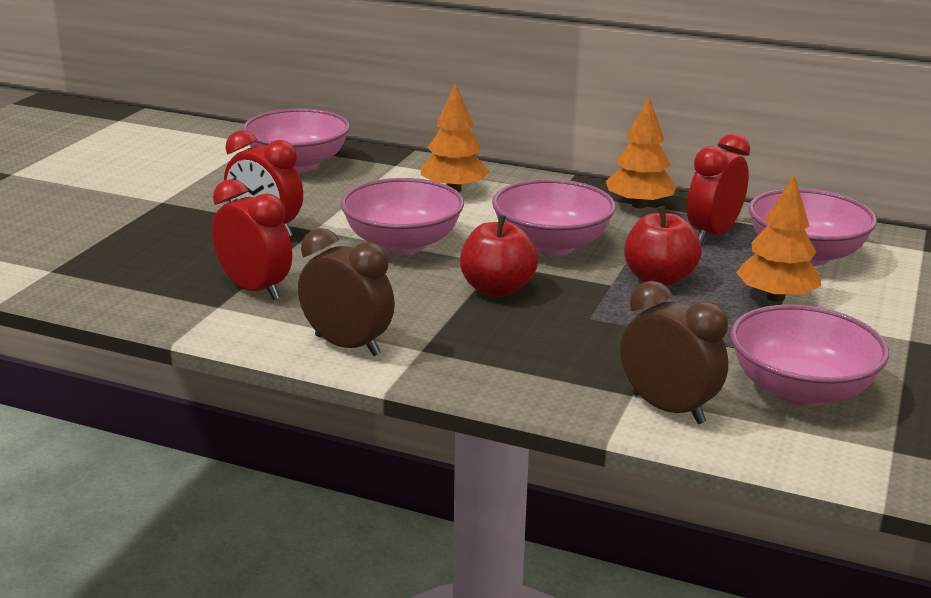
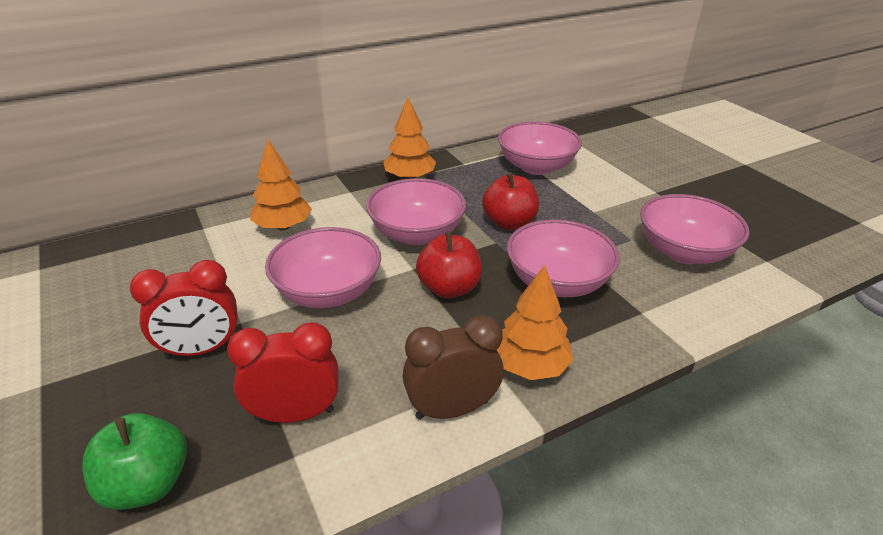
camera: 50 degrees left, 10 degrees up
(134, 271) = (147, 484): none -> green apple
(298, 164) = (117, 269): pink bowl -> pink bowl (557, 282)
(668, 408) = (670, 308): brown clock -> none
(712, 234) = (477, 177): red clock -> none
(775, 297) = (573, 201): orange tree -> orange tree (530, 365)

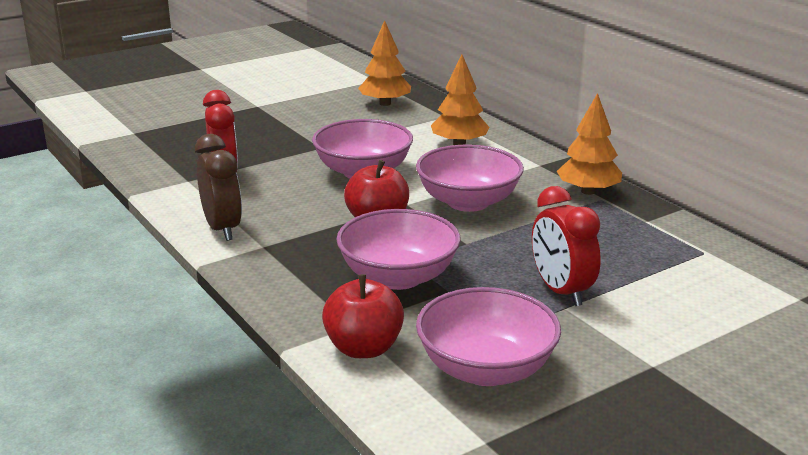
camera: 85 degrees right, 10 degrees down
(147, 484) = (175, 145): green apple -> none
(201, 350) = (289, 140): red clock -> red clock (561, 291)
(509, 223) = (511, 250): red apple -> red apple (363, 348)
(530, 365) = (270, 260): orange tree -> orange tree (385, 103)
(536, 167) = (671, 269): pink bowl -> none

